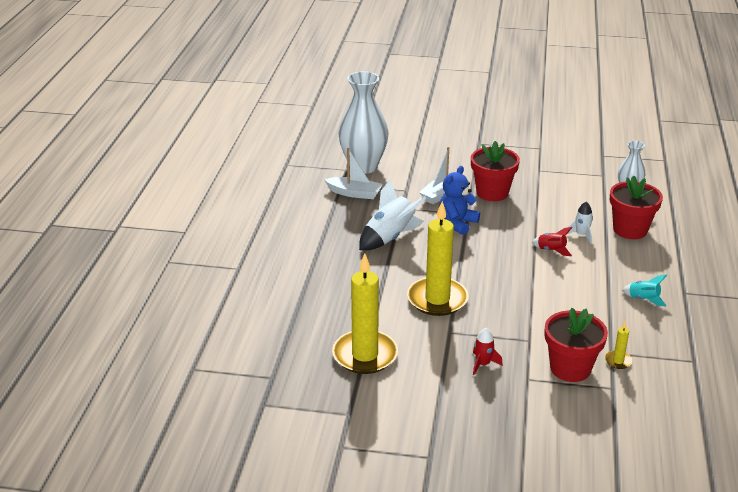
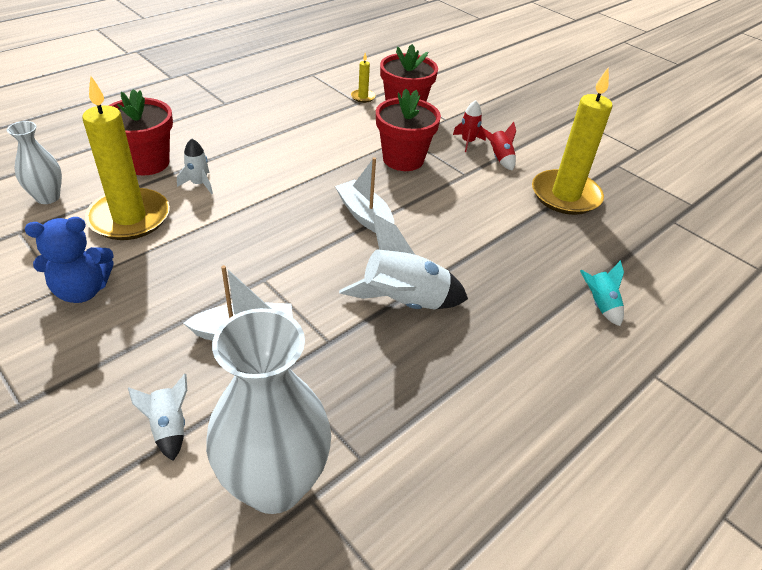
camera: 145 degrees left, 10 degrees up
(354, 193) = (363, 420): white boat -> white boat (365, 215)
(420, 161) = (169, 427): none -> white rocket
(437, 299) = (440, 204): yellow candle -> yellow candle (129, 218)
(457, 223) = (297, 273): blue teddy bear -> blue teddy bear (82, 290)
(492, 193) = (183, 291): red flower pot -> red flower pot (403, 159)
(551, 250) = (256, 187): red rocket -> red rocket (499, 158)
(643, 299) = (265, 115): turquoise rocket -> turquoise rocket (600, 305)

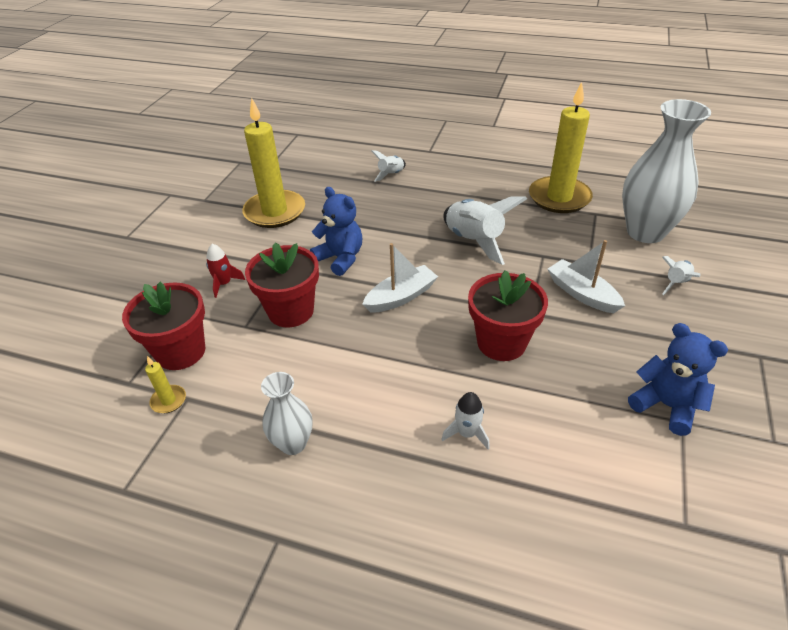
camera: 115 degrees left, 0 degrees up
(48, 197) = (625, 555): white vase -> white vase (293, 443)
(129, 218) = (567, 448): yellow candle -> yellow candle (559, 198)
(147, 163) = (479, 513): red flower pot -> red flower pot (501, 342)
(365, 215) = (401, 297): white boat -> white boat turned 150 degrees counterclockwise
(452, 205) = (340, 258): none -> blue teddy bear
(499, 158) = (241, 257): red rocket -> none
(600, 305) = (391, 175): turquoise rocket -> white rocket

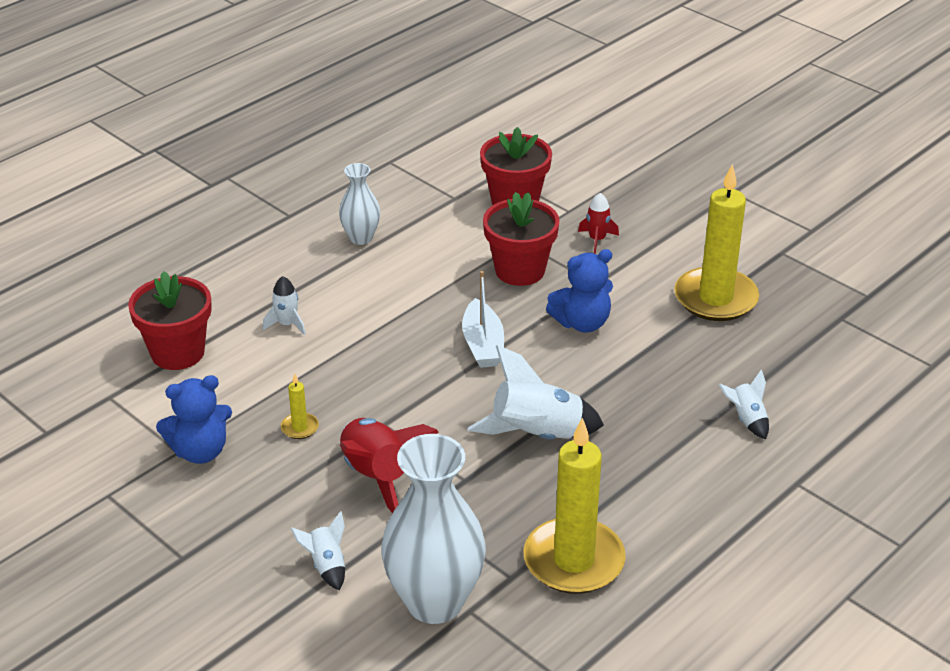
camera: 115 degrees right, 5 degrees down
(168, 400) = (460, 189): yellow candle -> yellow candle (300, 428)
(501, 342) = (362, 385): red flower pot -> red flower pot (177, 352)
(582, 294) = (377, 477): white boat -> red rocket

